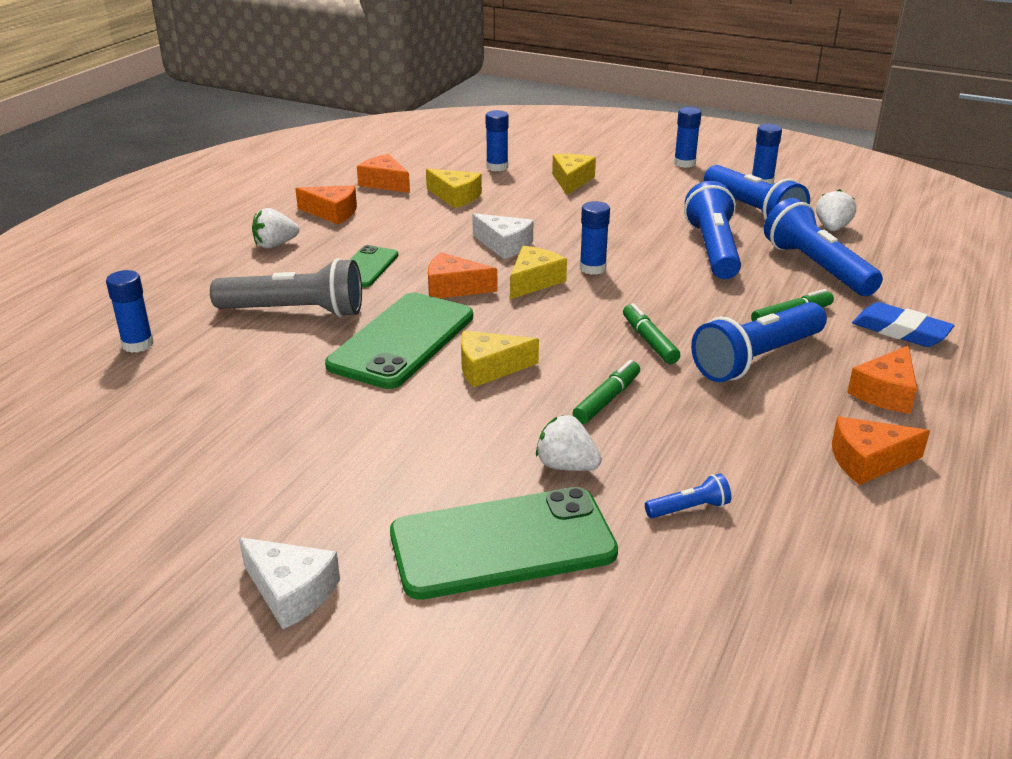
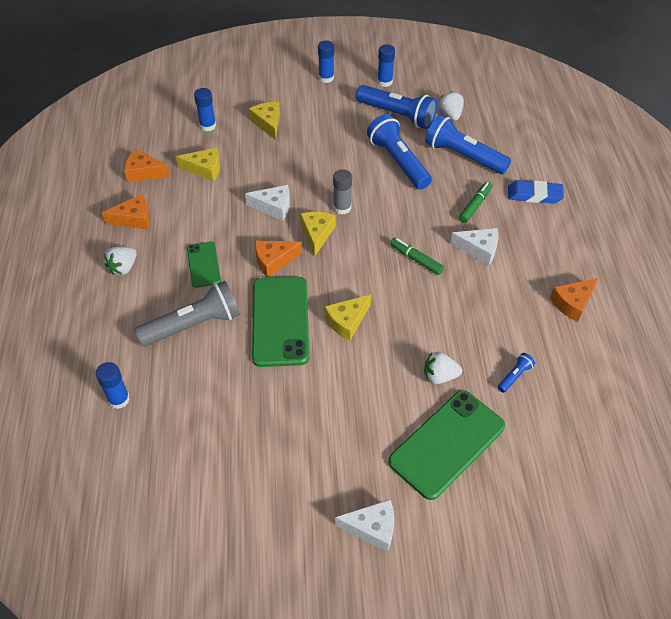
camera: 30 degrees left, 20 degrees up
(592, 268) = (342, 208): blue glue stick -> grey glue stick
(606, 399) = (425, 317): green marker -> none
(757, 359) = (479, 249): blue flashlight -> white cheese
(885, 393) = (553, 248): orange cheese -> none

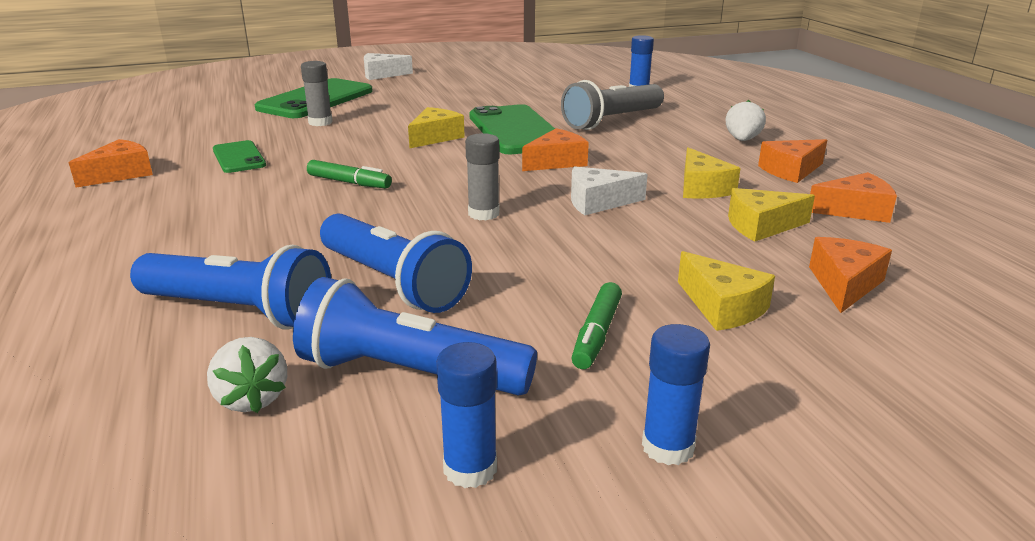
camera: 165 degrees right, 25 degrees down
(203, 264) = (646, 151): green phone -> green phone (239, 157)
(208, 126) = (844, 284): blue glue stick -> orange cheese
(317, 234) = (510, 186): yellow cheese -> yellow cheese (702, 188)
(439, 376) = (320, 122): white strawberry -> grey glue stick
(475, 205) = (236, 243): green marker -> green marker (597, 334)
(479, 249) = (245, 200): white cheese -> none
(514, 376) = (232, 129): blue flashlight -> none
(534, 195) = (101, 270): blue eraser -> none

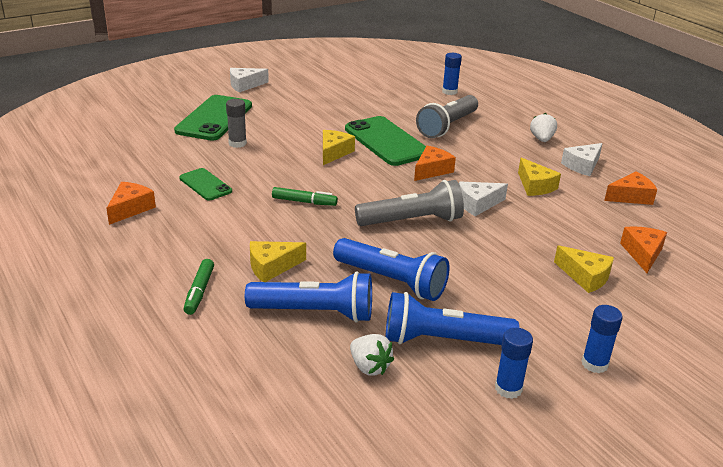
camera: 15 degrees left, 5 degrees up
(483, 214) = (412, 221): grey glue stick -> grey flashlight
(597, 334) = (528, 303): green marker -> green marker (199, 291)
(761, 226) = (582, 215): yellow cheese -> yellow cheese (272, 267)
(791, 171) = (582, 166): orange cheese -> white cheese

